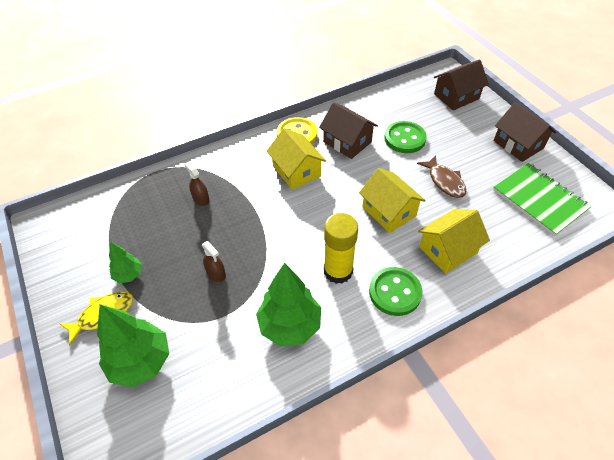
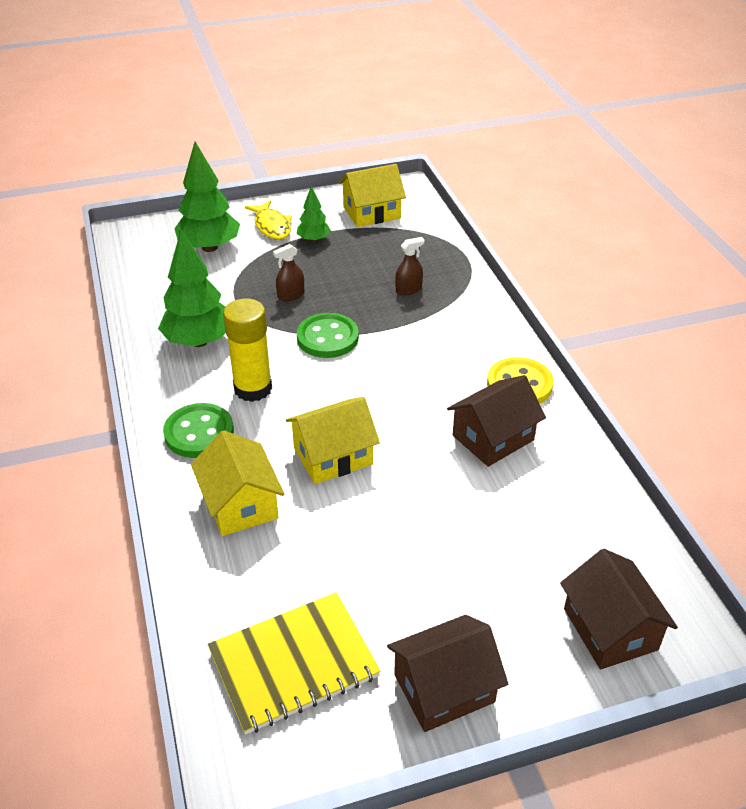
camera: 100 degrees right, 10 degrees down
(296, 171) = (439, 374): yellow house -> yellow house (371, 212)
(404, 138) = (490, 512): green button -> green button (327, 338)
(445, 181) = (374, 539): brown fish -> none
(539, 200) = (293, 663): green notebook -> yellow notebook

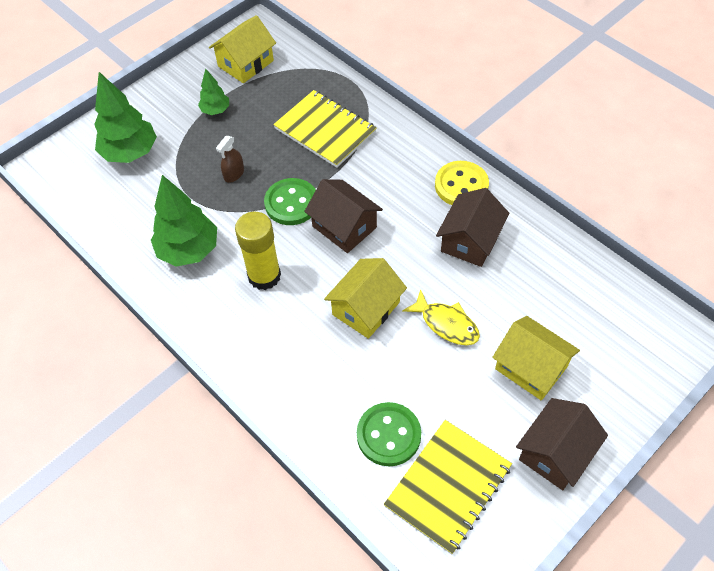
camera: 25 degrees left, 15 degrees up
(199, 433) = (250, 335): green button -> green button (388, 435)
(240, 504) = (325, 381): yellow house -> yellow house (531, 368)
(272, 226) = (170, 110): yellow fish -> yellow fish (446, 324)
(408, 289) = (325, 130): brown spray bottle -> yellow notebook
(610, 629) = (631, 357): brown house -> brown house (344, 227)

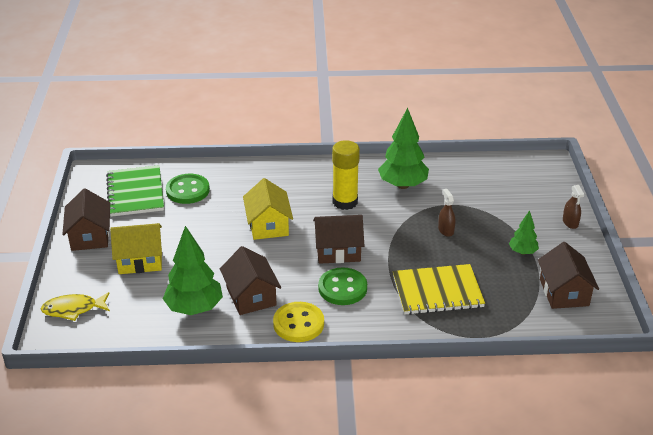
camera: 130 degrees right, 20 degrees down
(130, 153) = (520, 199): green tree -> green tree (194, 308)
(139, 104) = (570, 222): none -> brown spray bottle
(245, 63) = (564, 292): yellow house -> brown house
(291, 203) = (387, 240): green button -> green button (342, 288)
(446, 324) = (213, 248): yellow fish -> yellow fish (73, 309)
(448, 486) = (135, 193): yellow notebook -> green notebook

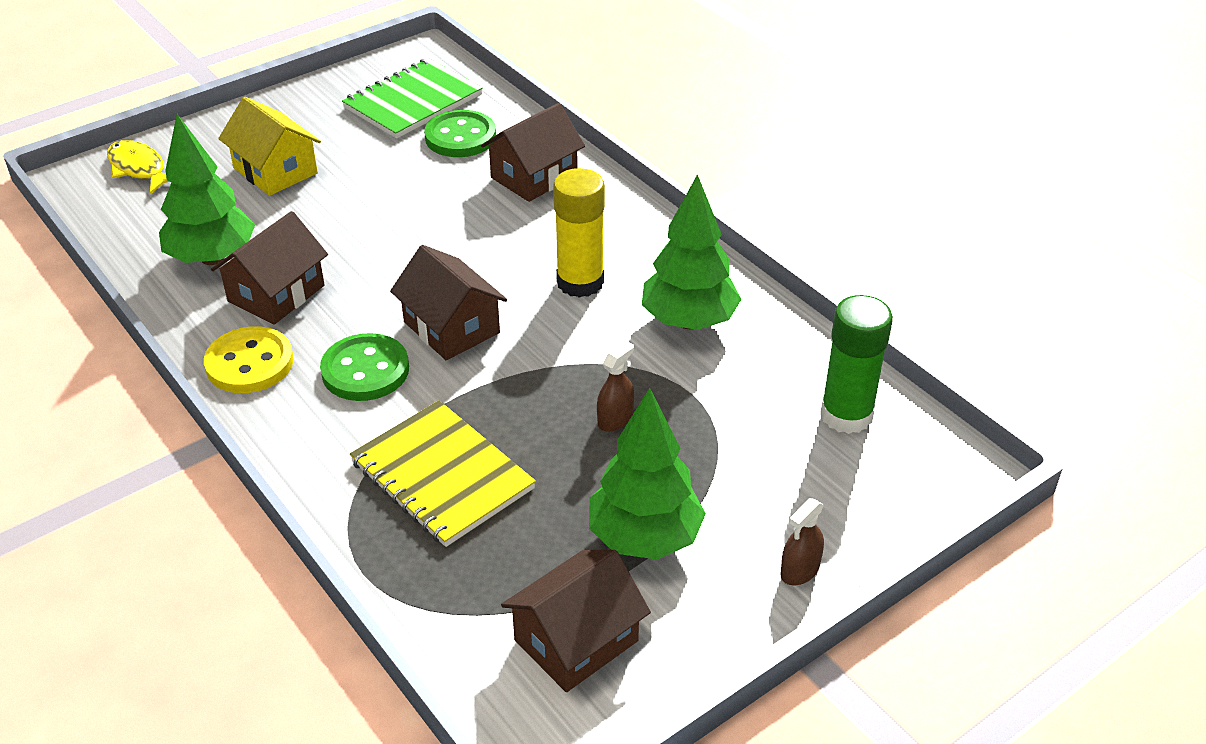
camera: 55 degrees right, 5 degrees up
(90, 236) = (291, 112): brown house -> brown house (534, 176)
(268, 225) = (450, 237): yellow house -> none
(497, 173) = (846, 415): none -> green glue stick
(522, 252) = (645, 538): green tree -> green tree, size x1.87

